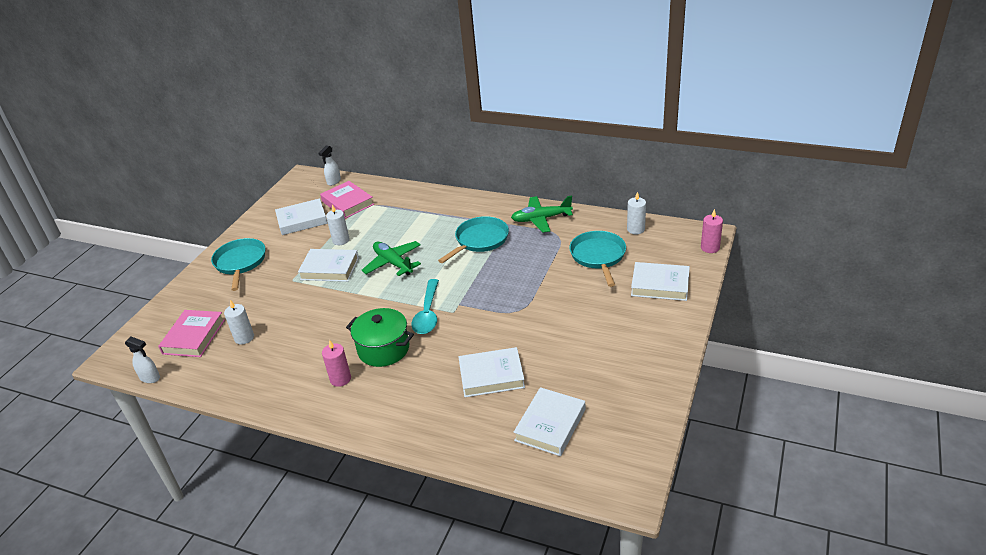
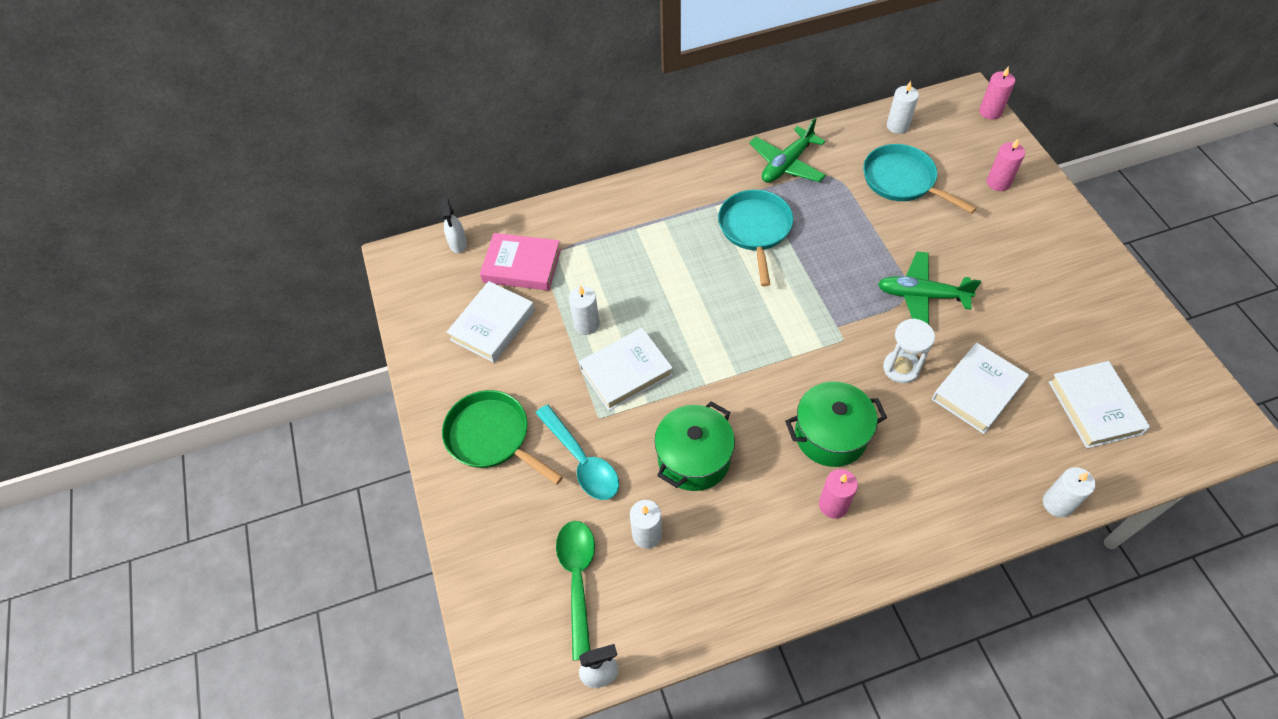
camera: 40 degrees left, 20 degrees up
(194, 337) = (577, 579): pink book -> green spoon
(240, 263) = (492, 437): turquoise pan -> green pan
(307, 320) = (694, 458): none -> green pot
(393, 263) = (694, 318): green plane -> green plane (921, 295)
(428, 314) = (819, 359): turquoise spoon -> turquoise spoon (582, 461)
(456, 455) = (1057, 503): none -> white candle
(465, 341) = (901, 368): none -> white hourglass
(660, 285) = (998, 182): white book -> pink candle

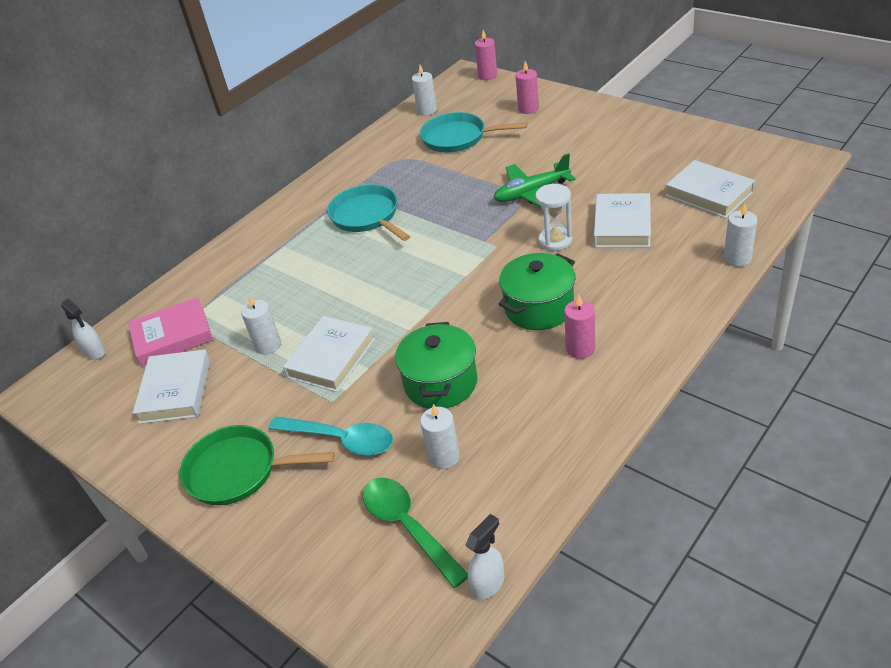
camera: 30 degrees left, 15 degrees down
(786, 164) = (359, 168): green plane -> none

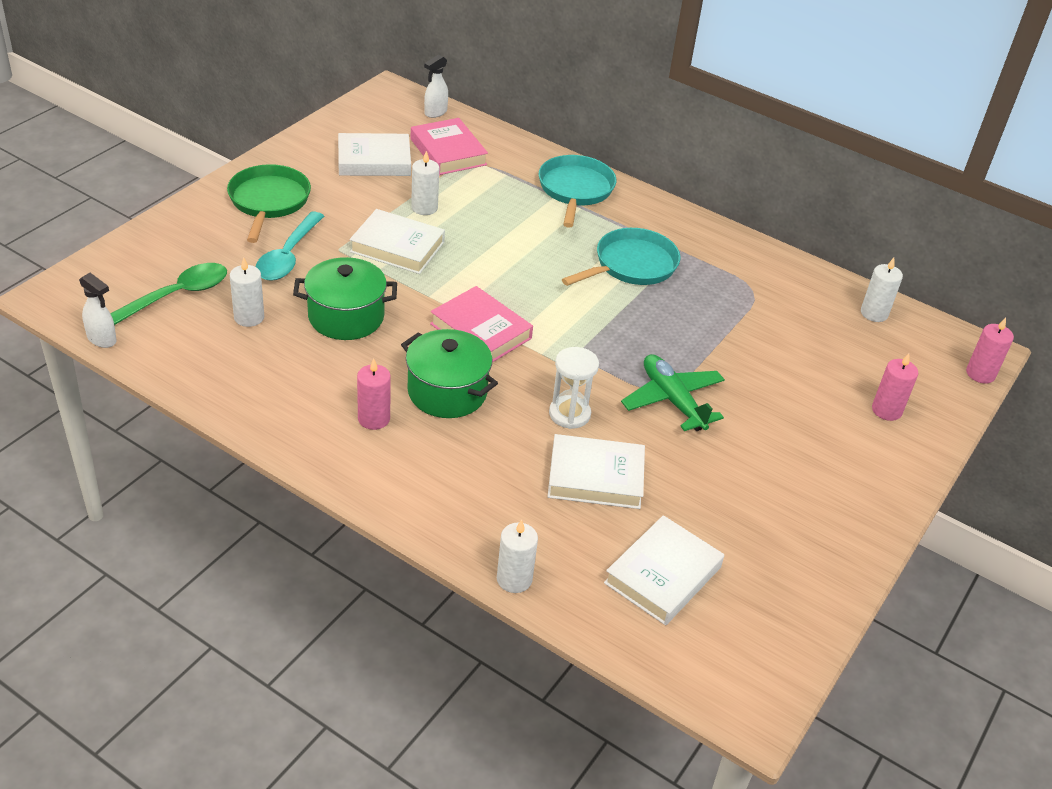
camera: 75 degrees right, 0 degrees up
(457, 294) = (481, 331): none -> pink book
(458, 138) = (804, 340): turquoise pan -> turquoise pan (575, 190)

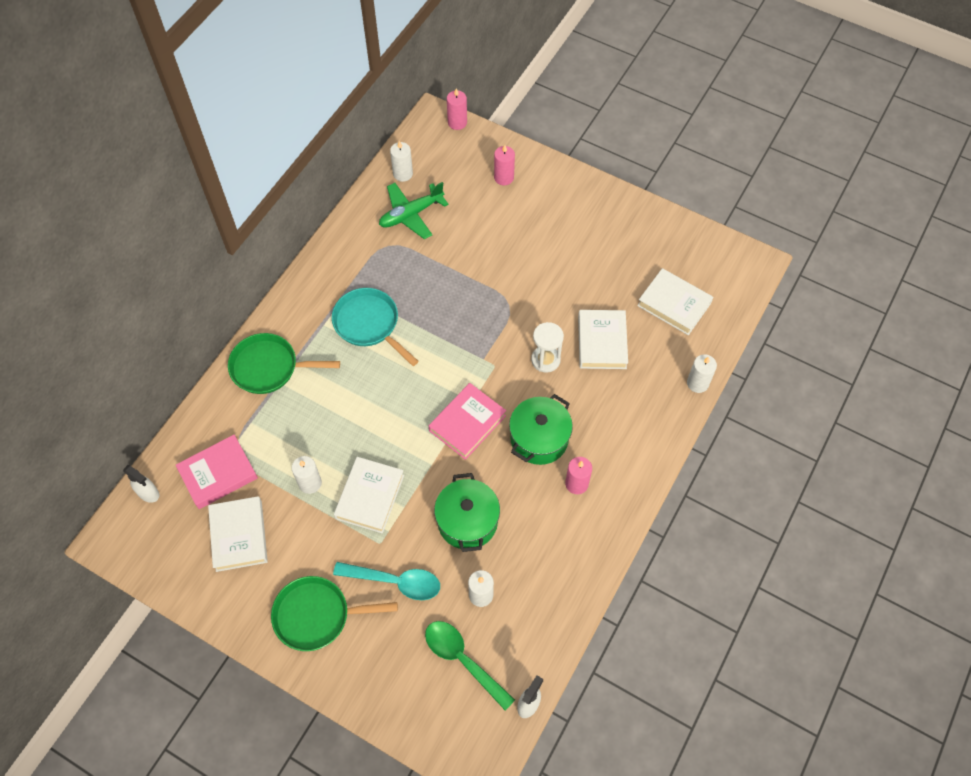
camera: 90 degrees left, 20 degrees up
(575, 190) = (269, 367): turquoise pan -> green pan
(672, 400) = (519, 298): green plane -> green plane (411, 214)

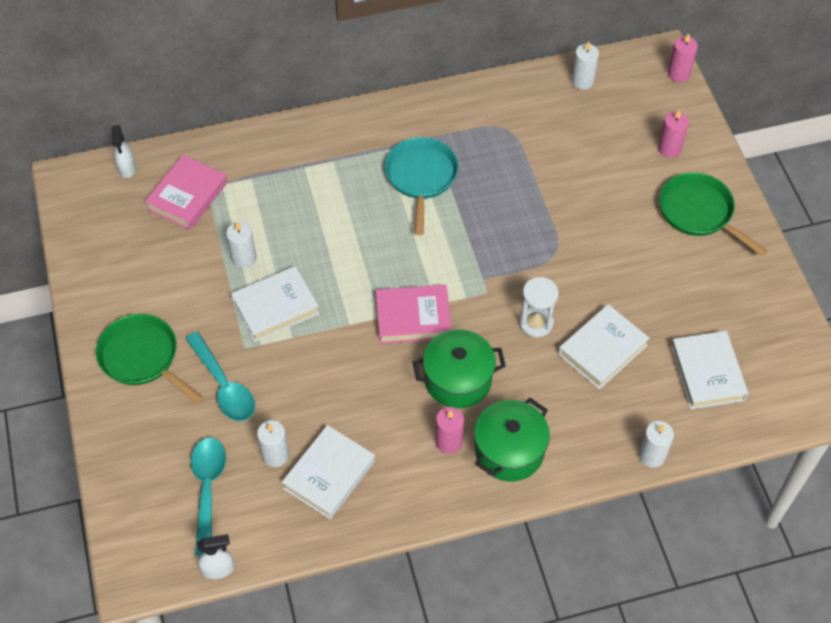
camera: 45 degrees right, 5 degrees down
(218, 474) = (187, 196): pink book -> pink book turned 75 degrees counterclockwise
(239, 535) = (153, 252): white book -> white book (329, 475)
(269, 367) = (309, 149): green pan -> green pan (699, 213)
(411, 214) = (552, 118): green plane -> none
(462, 660) = (207, 489): green spoon -> turquoise spoon
(467, 521) = (328, 391): green pot -> green pot (509, 451)

